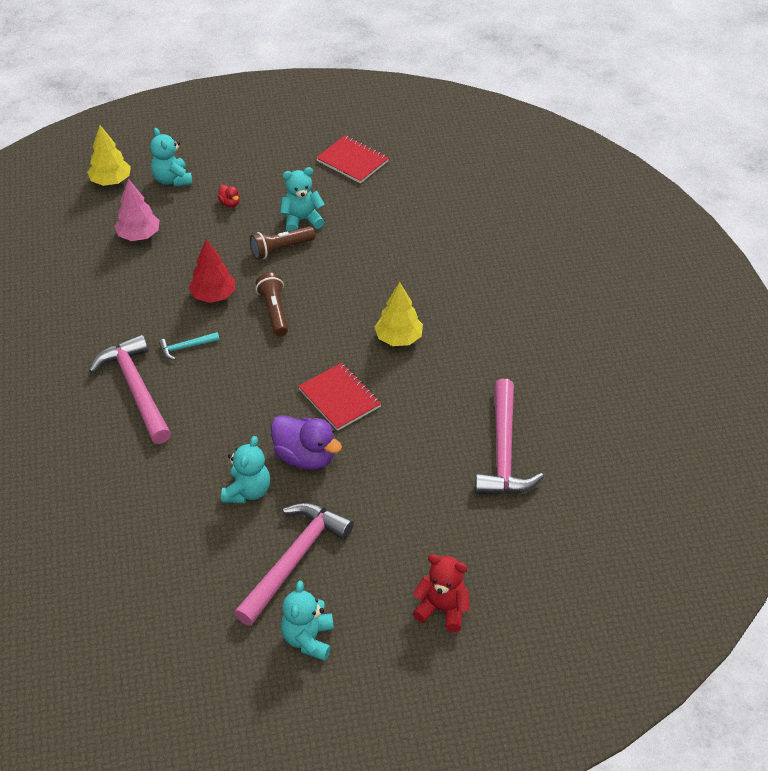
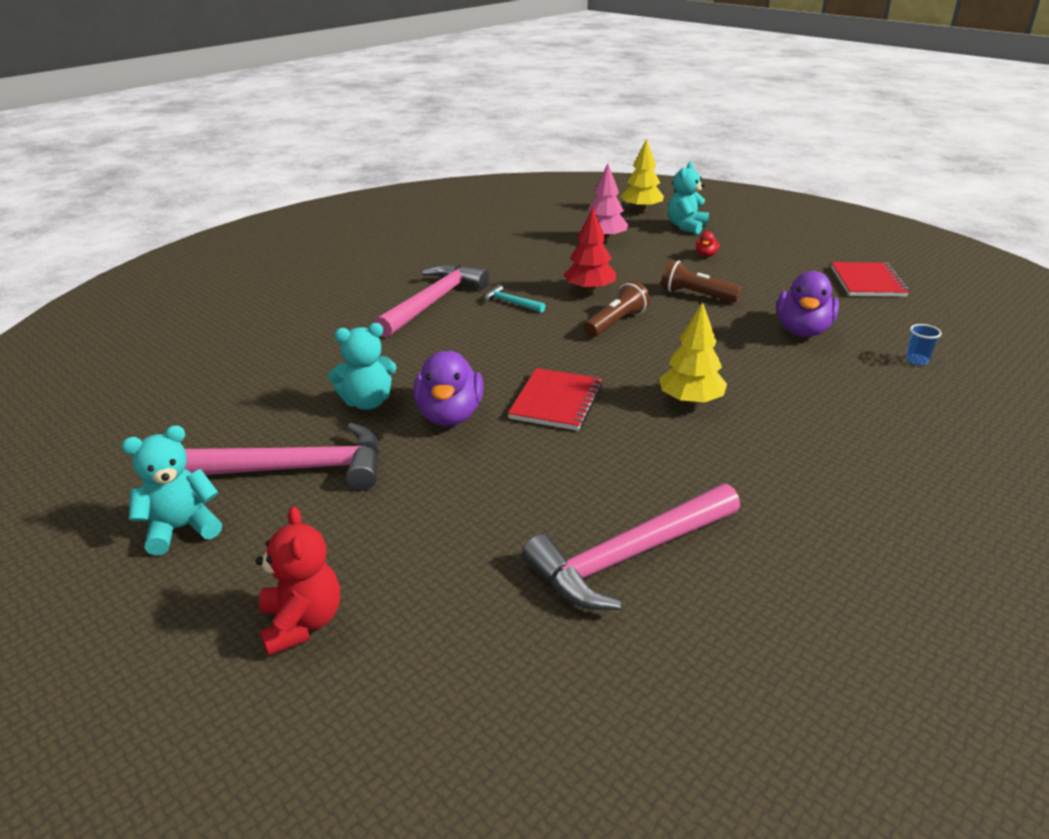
camera: 55 degrees right, 15 degrees down
(302, 220) = (748, 290): turquoise teddy bear -> none
(376, 235) = (802, 330): none -> purple duck
(454, 216) = (917, 360): none -> blue cup

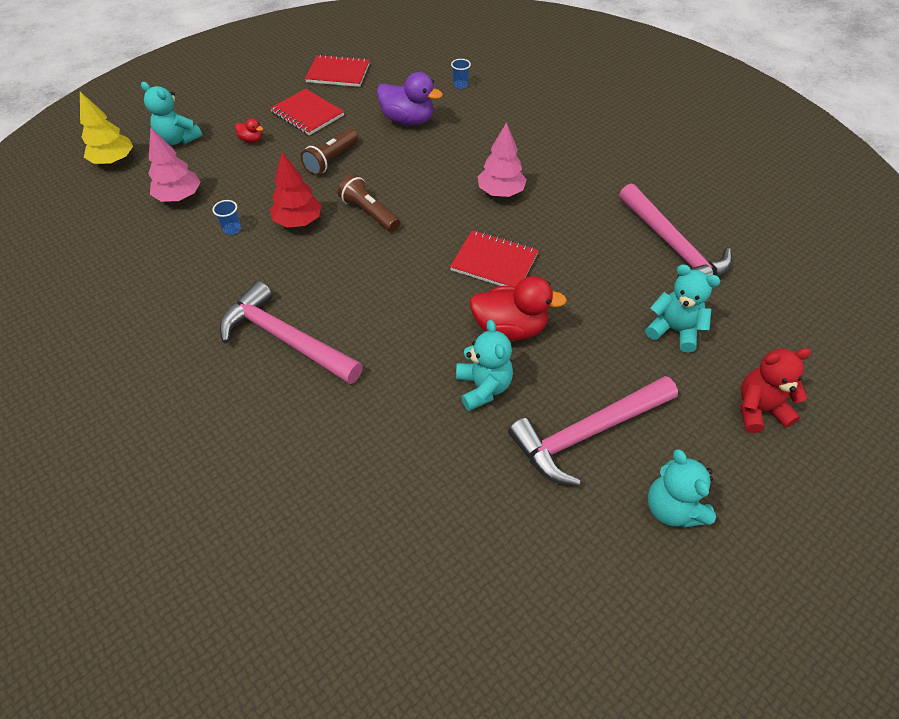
camera: 85 degrees left, 20 degrees up
(296, 469) = (587, 433): pink hammer -> pink hammer turned 120 degrees counterclockwise
(450, 415) = (510, 328): purple duck -> red duck
(451, 547) = (674, 330): none -> turquoise teddy bear
(511, 303) = (307, 278): turquoise hammer -> none
(568, 264) = (232, 229): none -> blue cup
(690, 401) = (500, 192): yellow tree -> pink tree
(770, 275) = (307, 114): none -> red notebook

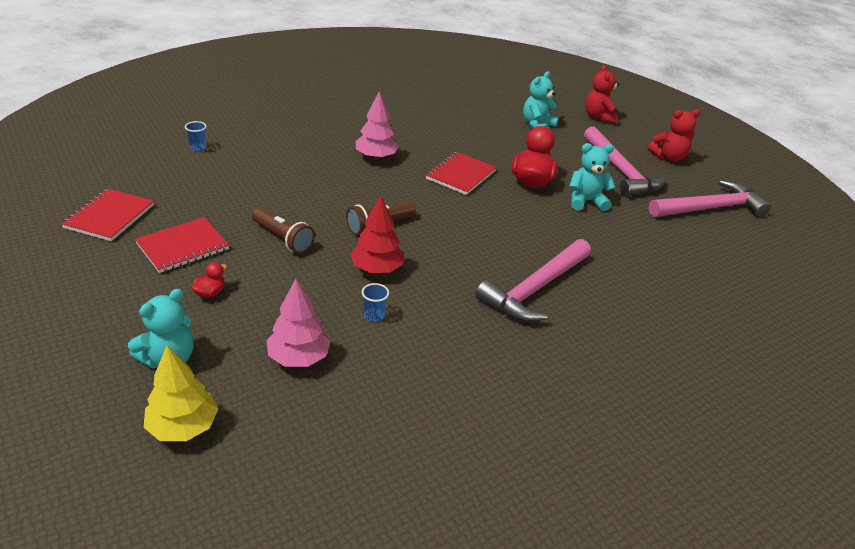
camera: 85 degrees left, 15 degrees down
(408, 120) = (240, 185): purple duck -> none
(672, 247) = (460, 107): pink hammer -> pink hammer (710, 208)
(672, 508) = (668, 157): turquoise teddy bear -> red teddy bear

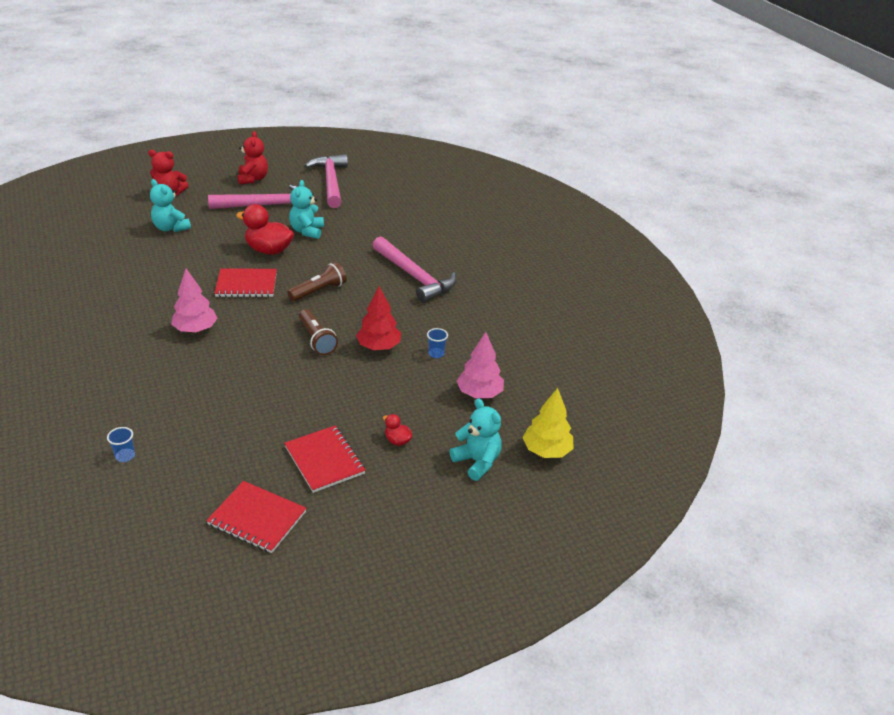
camera: 80 degrees left, 0 degrees up
(283, 239) = (325, 396): brown flashlight -> brown flashlight (319, 291)
(460, 175) = (246, 285): red notebook -> red notebook turned 45 degrees counterclockwise

